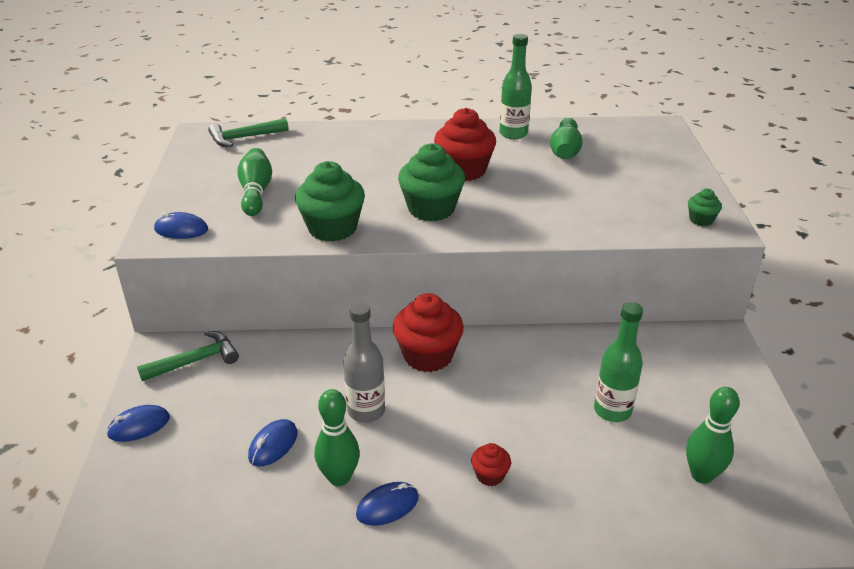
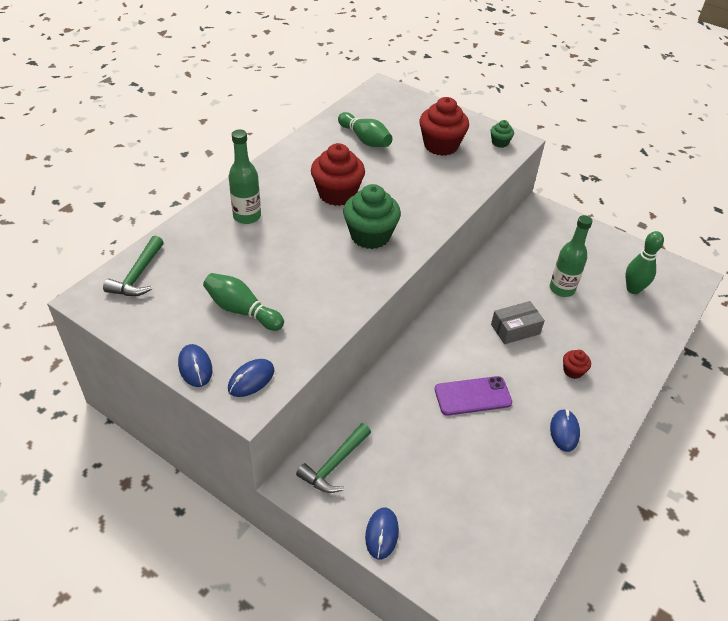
camera: 55 degrees left, 10 degrees up
(196, 361) = (334, 465): green hammer -> green hammer turned 150 degrees counterclockwise
(273, 445) = (466, 462): blue mouse -> blue mouse (195, 367)
(332, 228) = (343, 295): green cupcake -> none
(339, 477) = (523, 442): green bowling pin -> none
(366, 411) = (473, 396): grey bottle -> purple phone
(428, 355) = (445, 336): red cupcake -> red cupcake (441, 145)
(499, 400) = (515, 329): none -> grey box
(513, 134) = (315, 145): green bottle -> green bottle (247, 216)

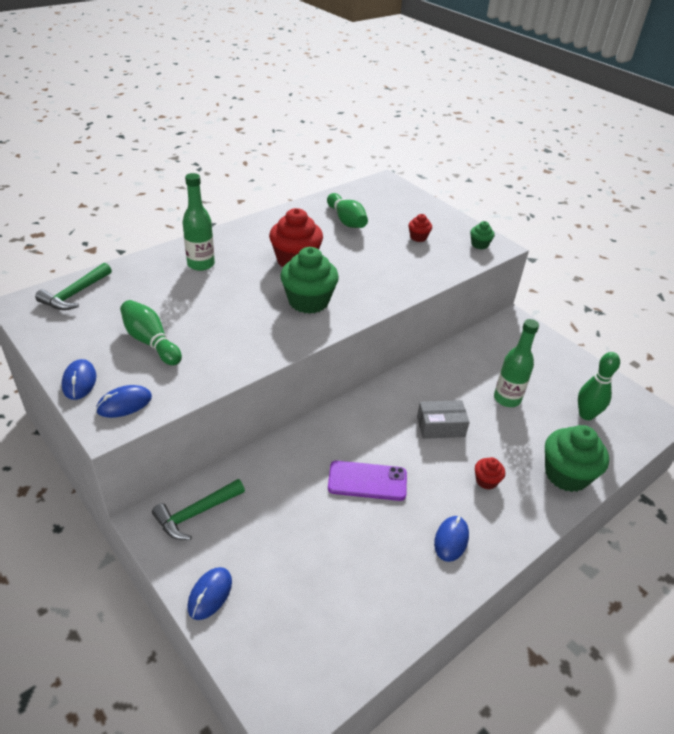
camera: 15 degrees right, 5 degrees down
(441, 145) = (418, 237): red cupcake -> red cupcake, size x0.49
(636, 349) = (566, 474): none -> green cupcake

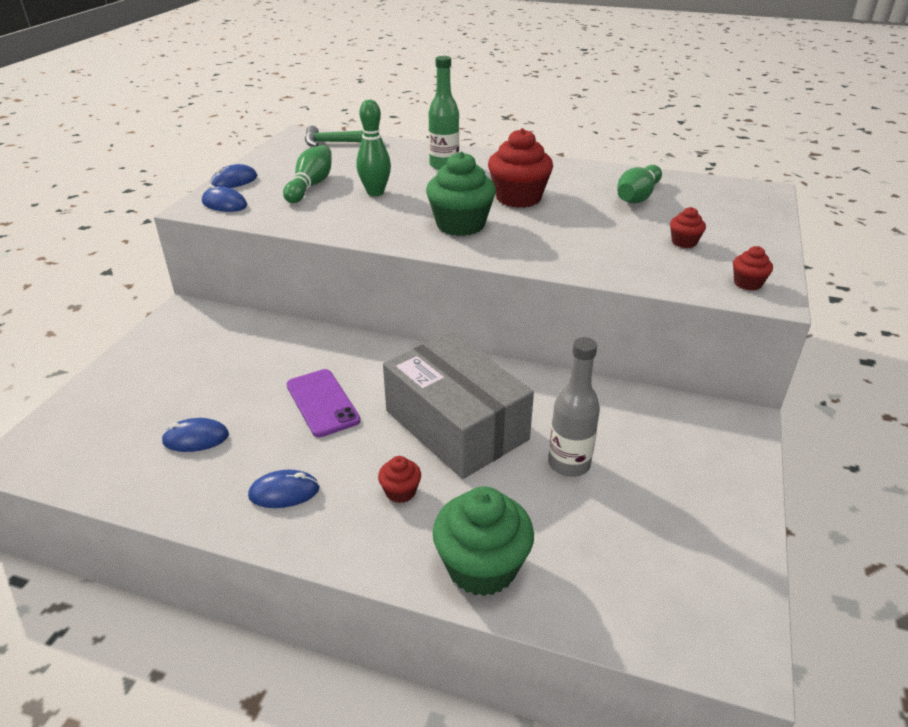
camera: 60 degrees right, 5 degrees down
(196, 514) = (206, 326): green hammer -> none
(210, 594) = (124, 368): blue mouse -> blue mouse (196, 438)
(440, 426) = (456, 425): grey box -> grey box, size x2.08
(479, 244) = (747, 283): green cupcake -> red cupcake
(507, 399) = (569, 464): green bottle -> grey bottle
(586, 415) = (630, 555): green bowling pin -> green bowling pin (375, 192)

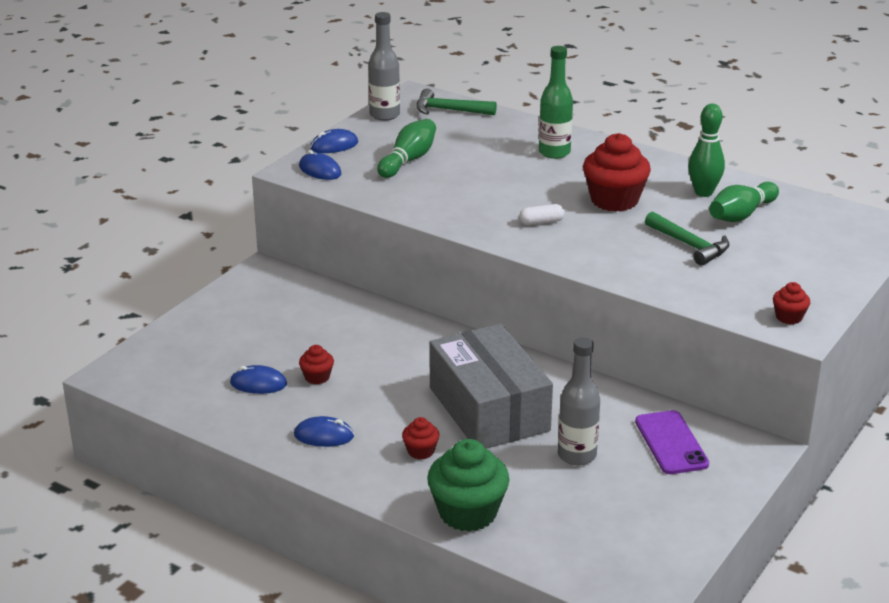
camera: 15 degrees right, 5 degrees down
(277, 152) = (384, 115): none -> grey bottle
(322, 403) = (374, 372): purple phone -> purple phone (671, 443)
(375, 192) = (470, 176): green bowling pin -> green bowling pin (703, 192)
(460, 225) = (541, 222): green cupcake -> white capsule
(610, 229) = (690, 245): none -> green hammer
(684, 242) = (756, 269): red cupcake -> red cupcake (317, 377)

